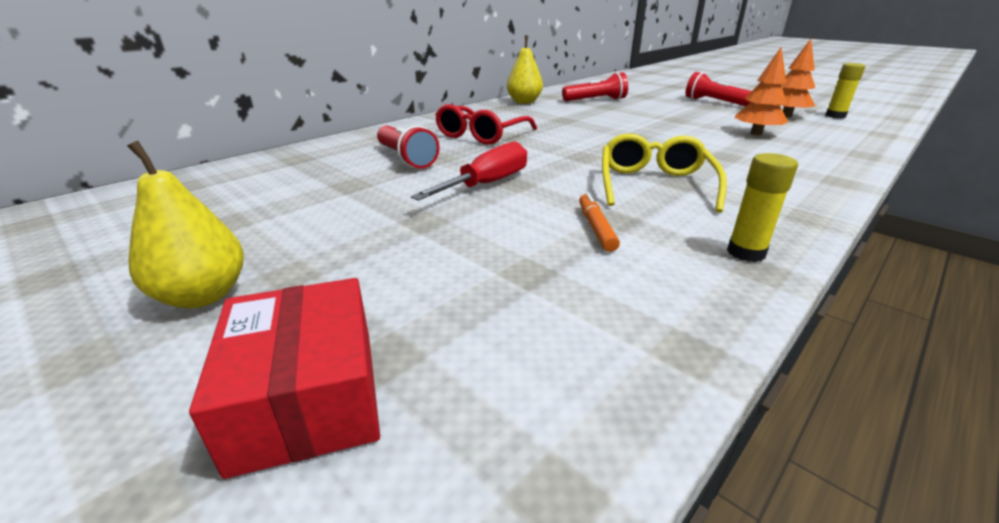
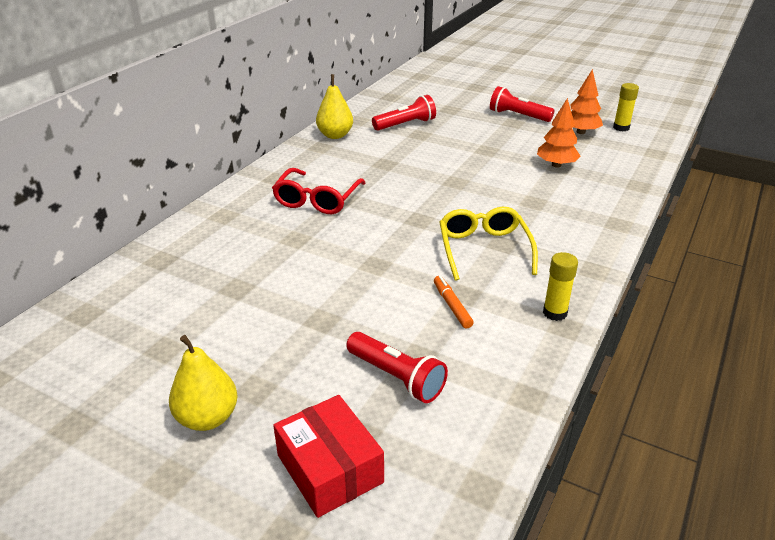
camera: 15 degrees left, 5 degrees up
(406, 158) = (265, 245): red flashlight -> red flashlight (397, 377)
(487, 184) = (352, 269): red screwdriver -> none

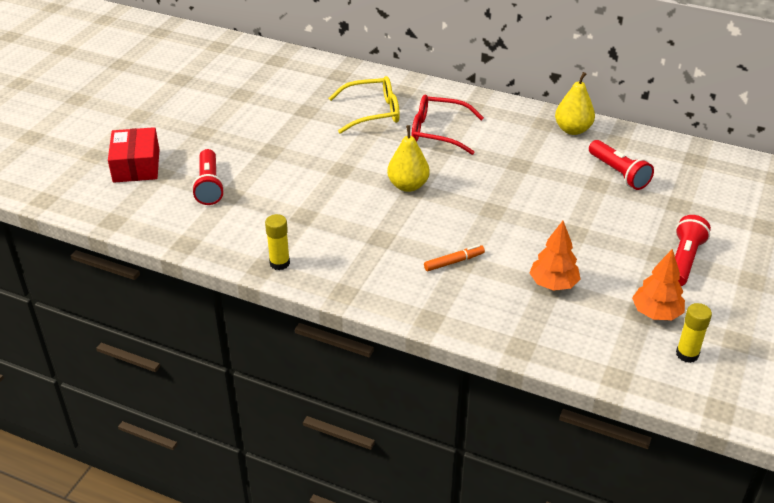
camera: 85 degrees right, 5 degrees up
(207, 418) = (181, 119): yellow pear -> yellow pear (408, 186)
(330, 468) = (136, 166): red box -> red box turned 60 degrees counterclockwise
(397, 377) = (209, 186): red flashlight -> red flashlight turned 45 degrees counterclockwise
(452, 306) = (288, 209): orange marker -> orange marker (454, 262)
(484, 250) = (369, 227): yellow glasses -> yellow glasses (372, 112)

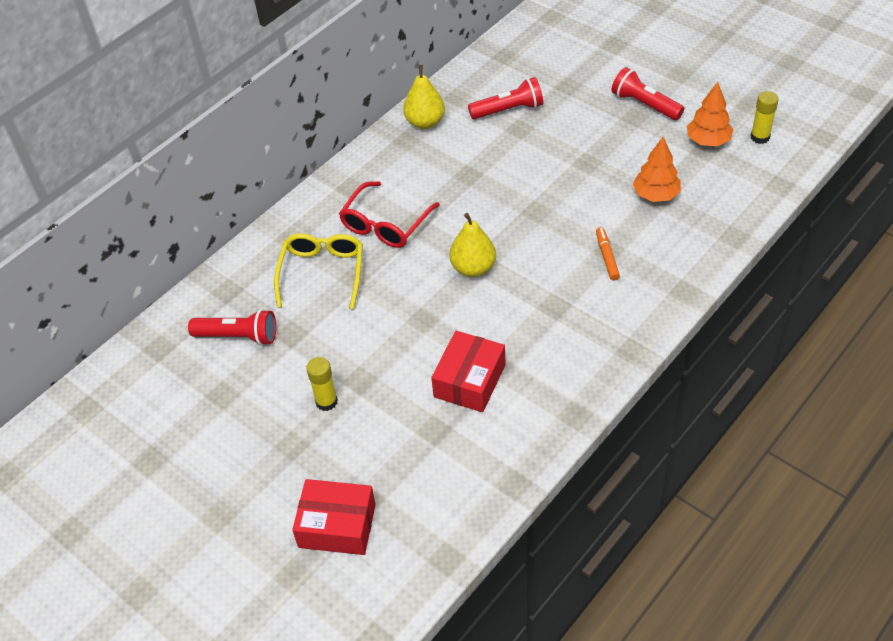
camera: 70 degrees left, 10 degrees up
(209, 186) = (409, 449): red flashlight -> red flashlight (238, 336)
(279, 263) = (572, 398): yellow glue stick -> yellow glue stick (326, 402)
(284, 204) = (469, 381): none -> red box

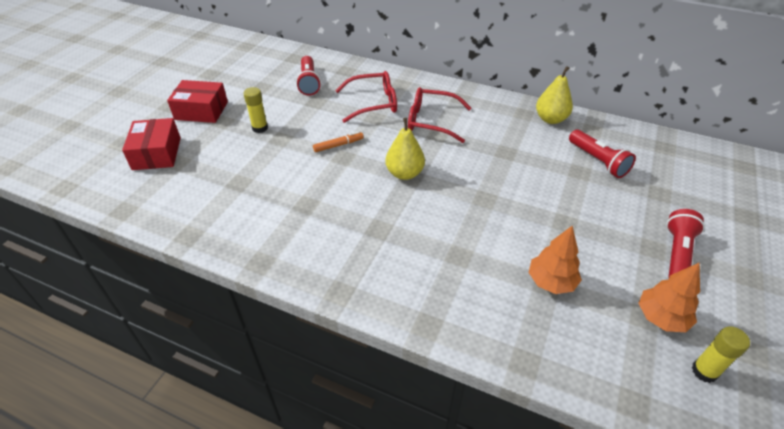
camera: 70 degrees right, 5 degrees down
(322, 273) = (373, 103): yellow glasses -> red glasses
(469, 381) = (288, 192): red box -> red box (201, 111)
(606, 257) = (450, 256): orange marker -> orange marker (338, 145)

